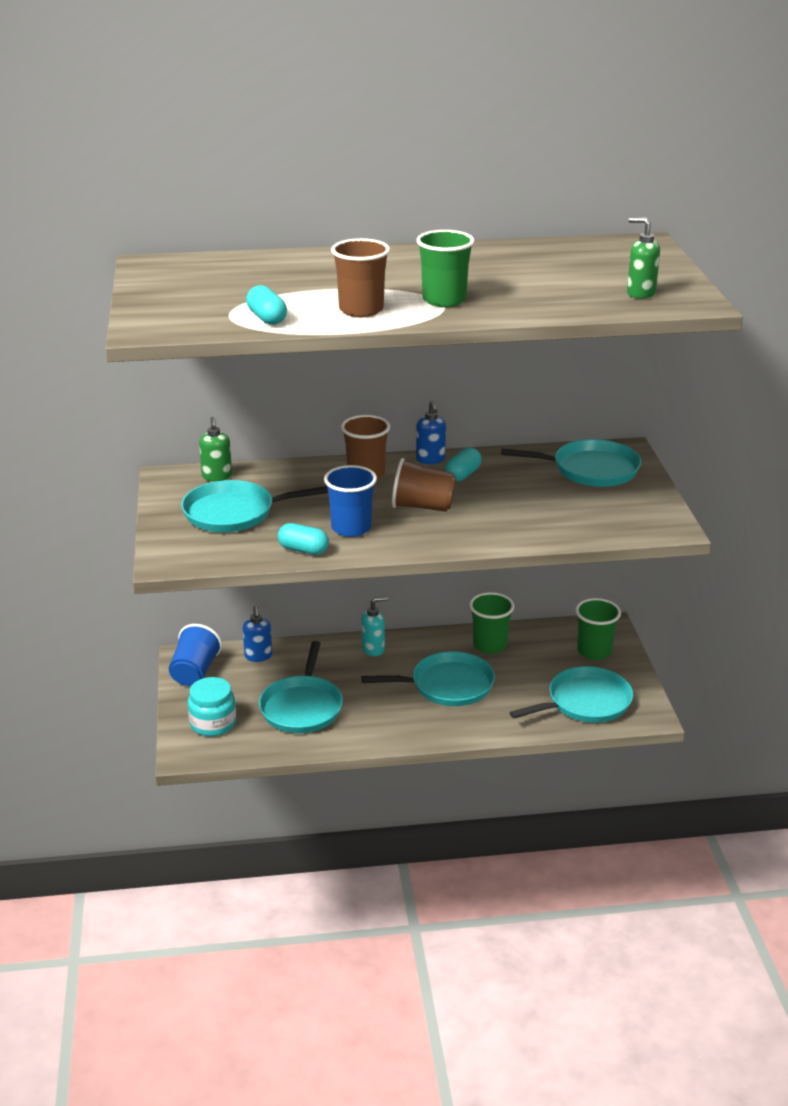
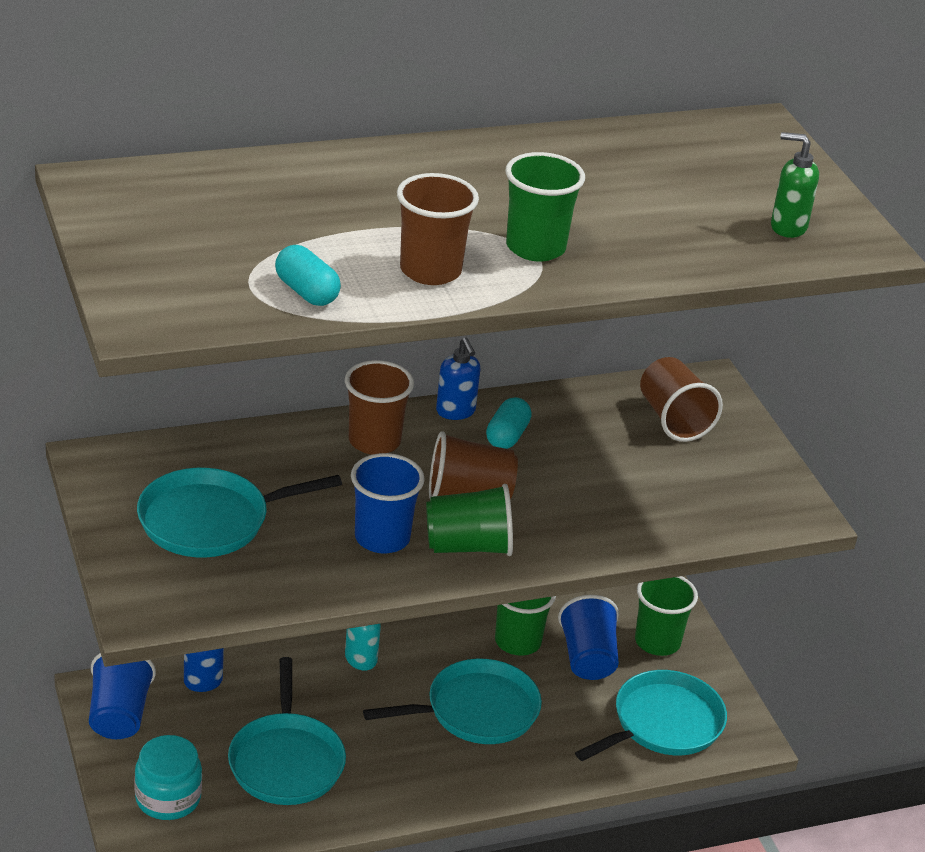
camera: 15 degrees left, 5 degrees up
(217, 476) = (165, 456): green soap dispenser -> none
(303, 550) = (328, 580): turquoise capsule -> none
(412, 535) = (468, 546): none -> green cup
(539, 658) = (587, 658): none -> blue cup
(590, 470) = (673, 419): turquoise pan -> brown cup

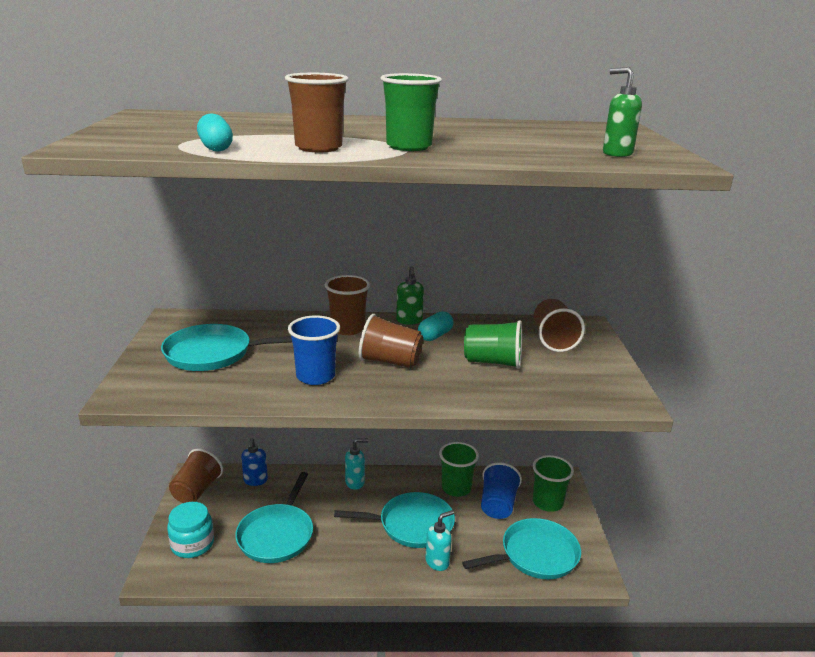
camera: 20 degrees right, 10 degrees down
(119, 715) = (196, 491): blue cup -> brown cup
(455, 411) = (409, 321): blue soap dispenser -> green soap dispenser
(468, 546) = (371, 388): green cup -> green cup (493, 362)
(533, 758) = (437, 562): none -> turquoise soap dispenser

